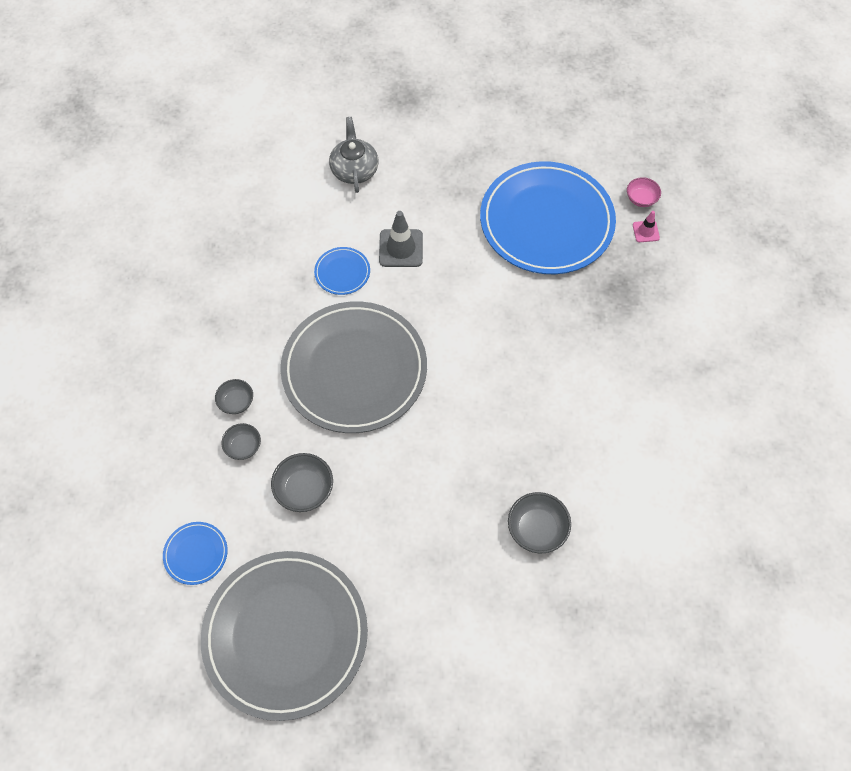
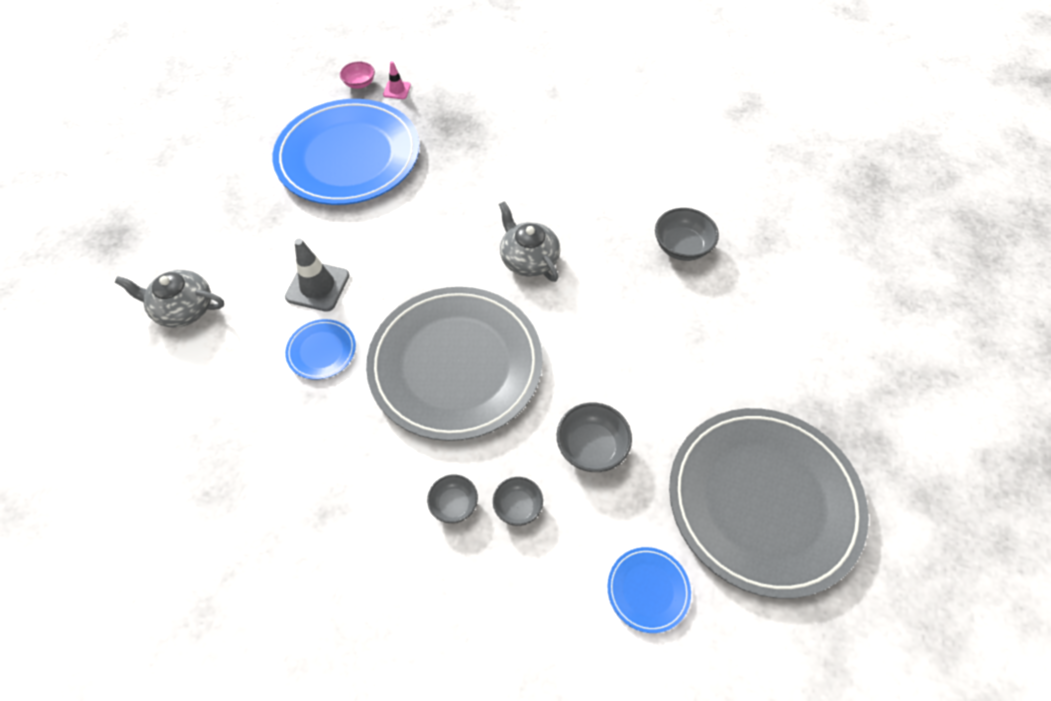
camera: 75 degrees left, 5 degrees down
(478, 397) = (528, 259): none -> grey teapot

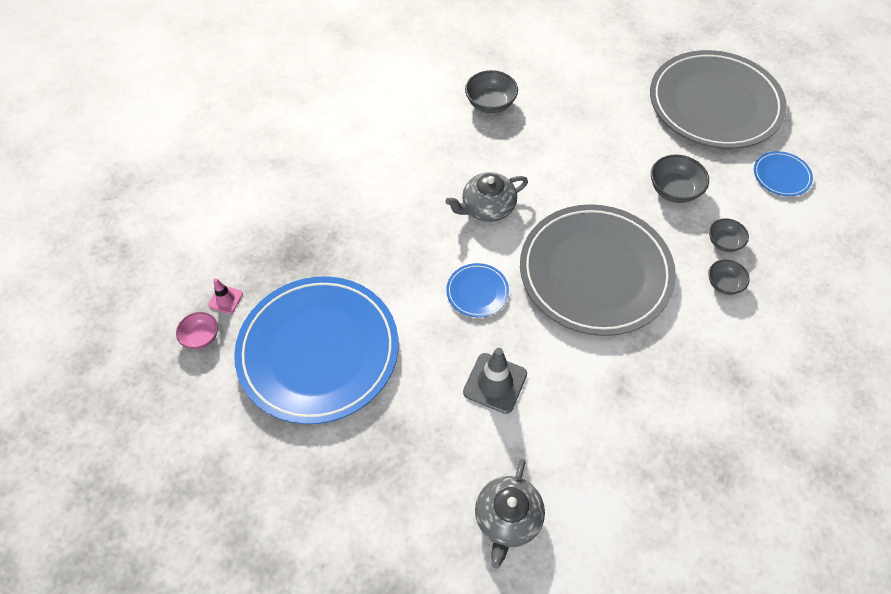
camera: 80 degrees left, 0 degrees up
(321, 351) = (572, 380): blue plate -> blue plate (477, 292)

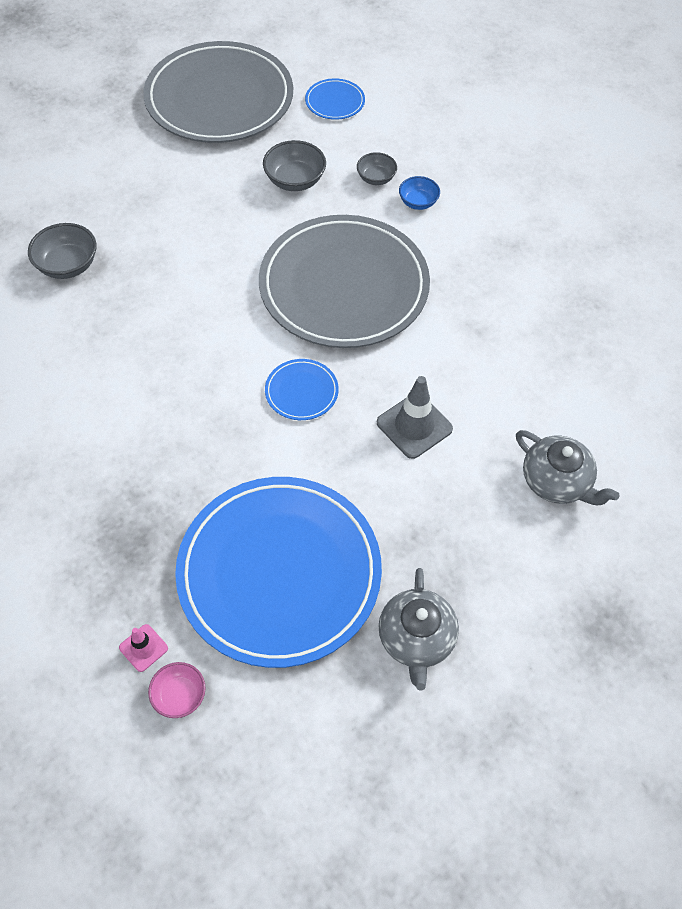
camera: 65 degrees left, 0 degrees up
(487, 207) = (204, 334): grey teapot -> grey teapot (416, 638)
(724, 284) = (418, 202): grey bowl -> blue bowl

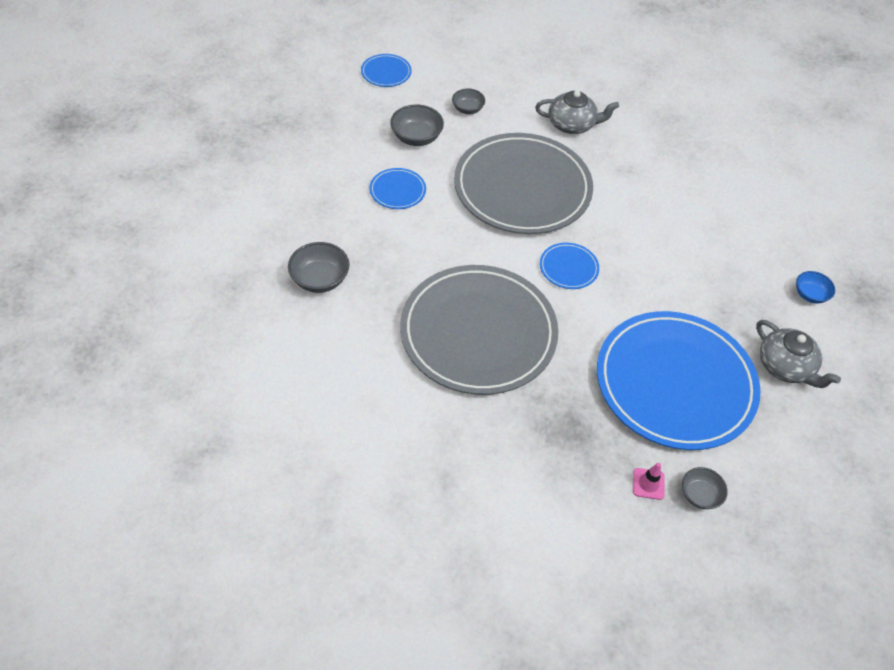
camera: 40 degrees left, 5 degrees down
(179, 695) = (699, 495): pink bowl -> grey bowl
(219, 98) = (301, 108): grey plate -> grey plate (478, 333)
(222, 222) = (397, 191): none -> blue plate
(414, 426) = (654, 247): grey traffic cone -> none
(418, 202) = (510, 111): blue bowl -> blue bowl (810, 295)
(557, 481) = (761, 231): grey teapot -> grey teapot (572, 124)

